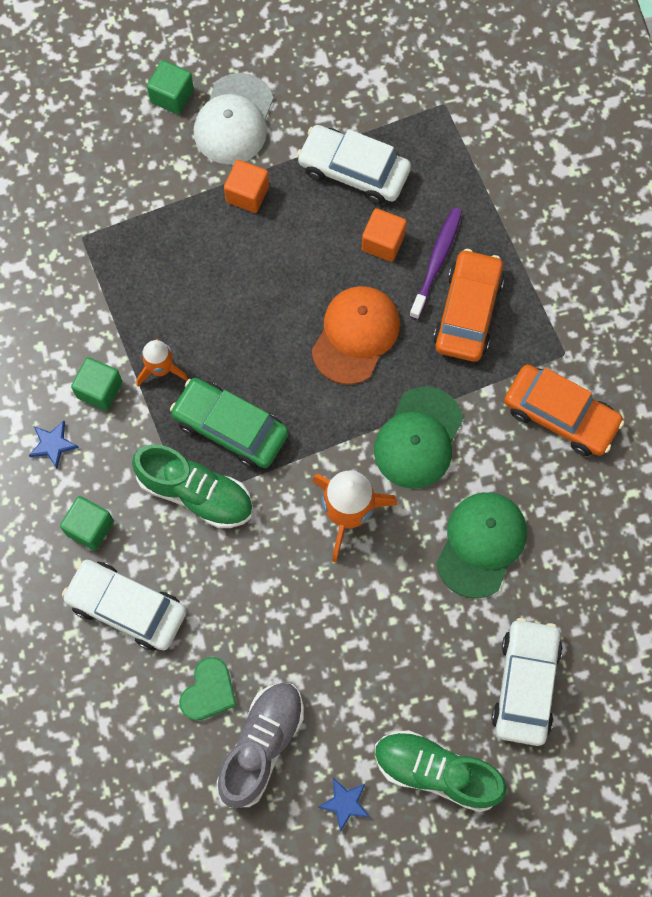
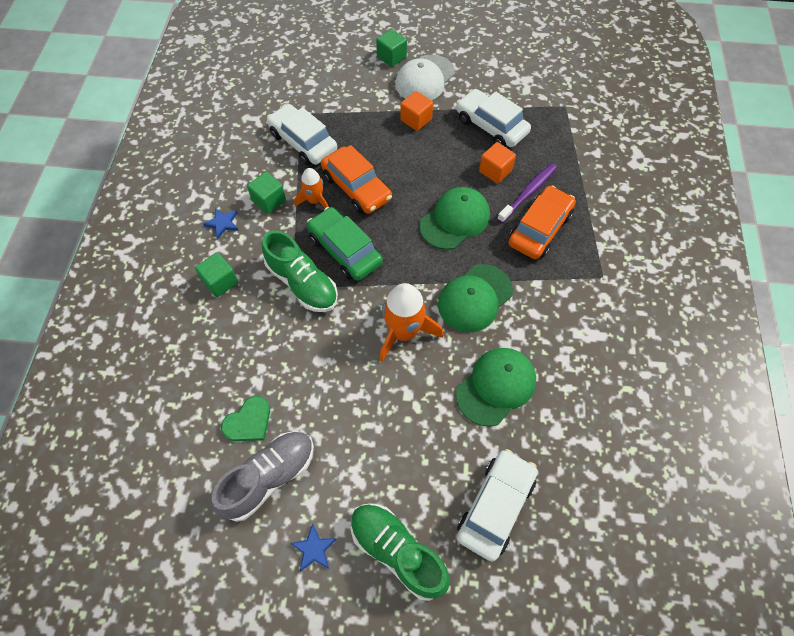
camera: 20 degrees right, 10 degrees down
(127, 607) = (219, 342): white car -> white car (303, 142)
(356, 335) = (455, 220): orange cap -> green cap
(560, 415) = (586, 316): orange car -> orange car (356, 187)

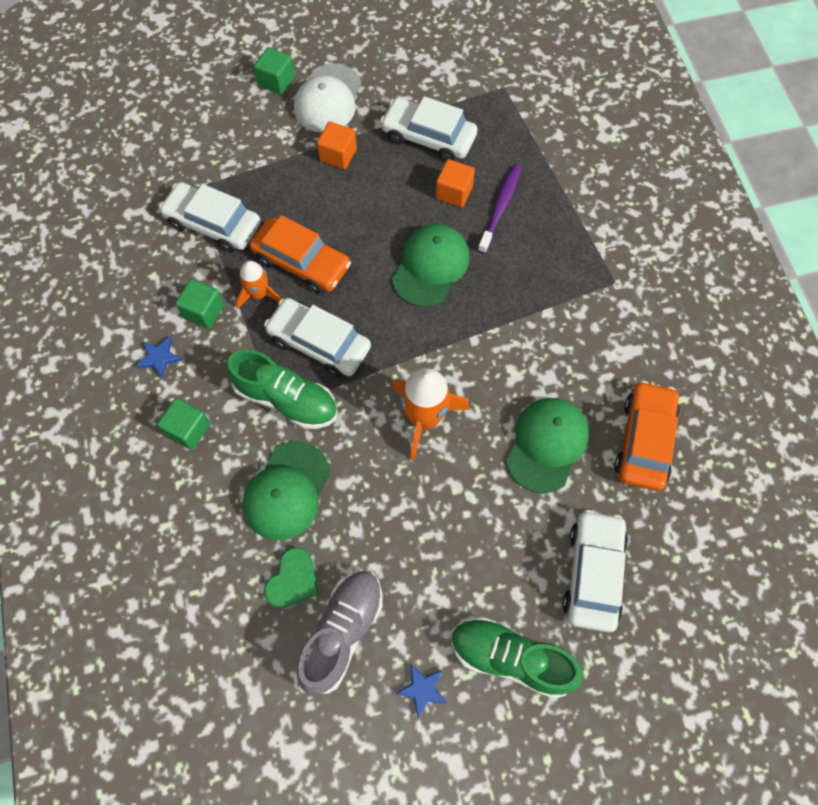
camera: 20 degrees left, 5 degrees up
(345, 250) = (319, 343): green car -> white car
(474, 298) = (487, 352): green cap -> green cap (287, 491)
(539, 229) = (528, 247): orange car -> orange car (644, 441)

